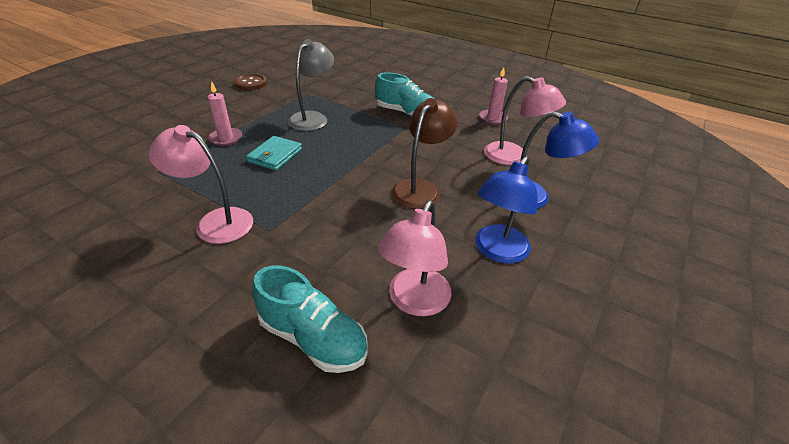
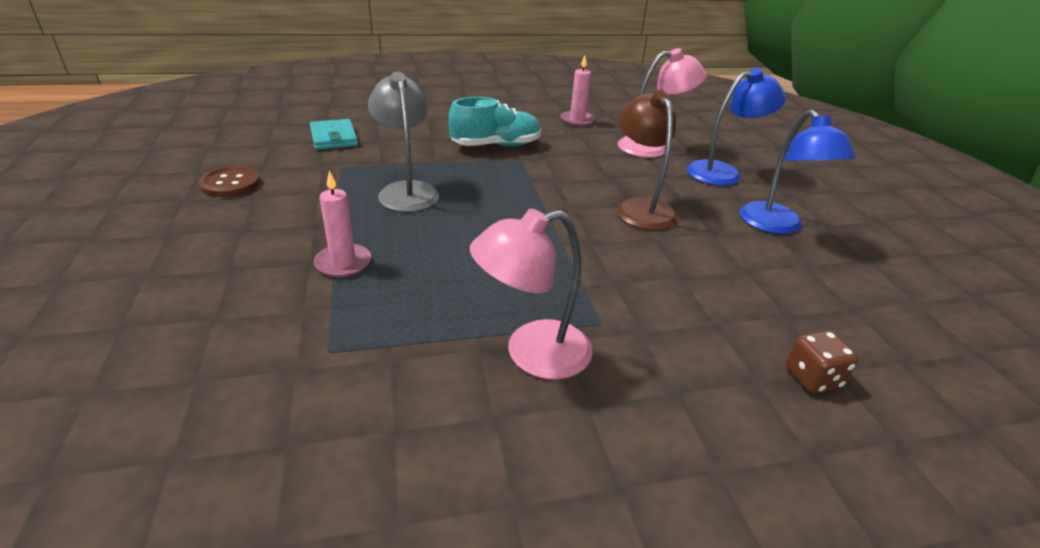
camera: 45 degrees left, 5 degrees down
(275, 155) = (448, 250): turquoise wallet -> turquoise wallet (334, 137)
(313, 338) = (812, 378): turquoise shoe -> brown dice
(414, 302) = (808, 297): pink lamp -> none

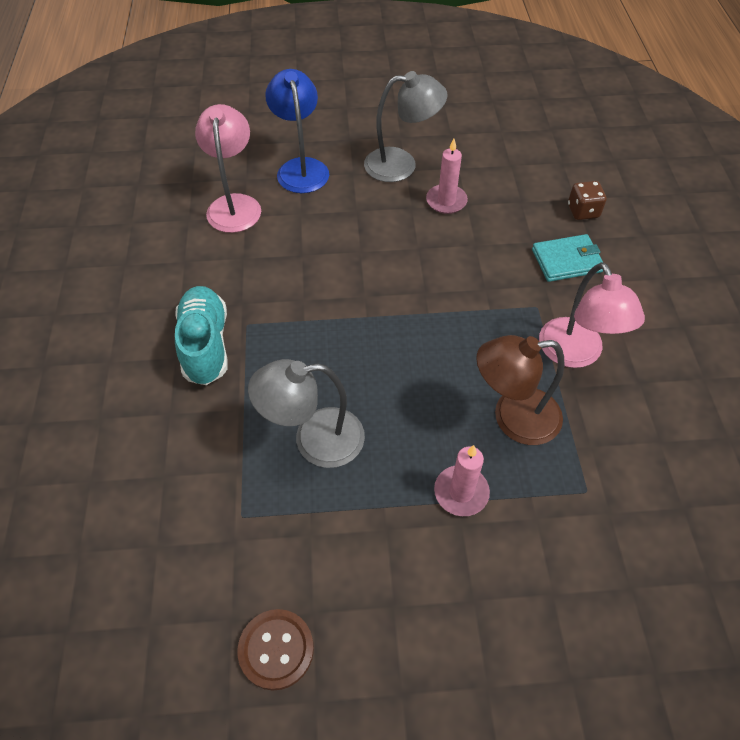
camera: 80 degrees left, 20 degrees up
(334, 137) = (143, 535): turquoise wallet -> turquoise wallet (567, 260)
(577, 120) = (145, 255): pink candle -> pink candle (446, 201)
(640, 208) = (366, 244): brown lamp -> brown lamp (513, 418)
(777, 226) = (401, 164): blue lamp -> grey lamp

